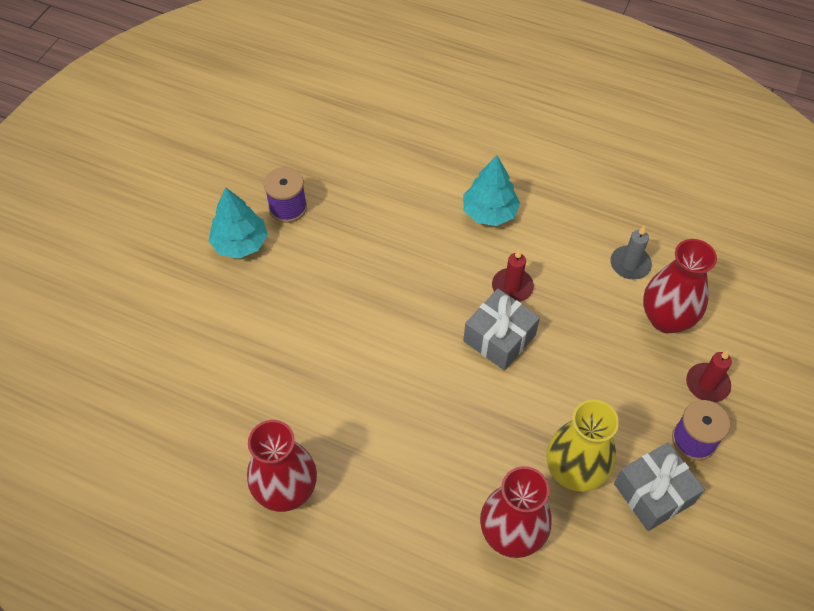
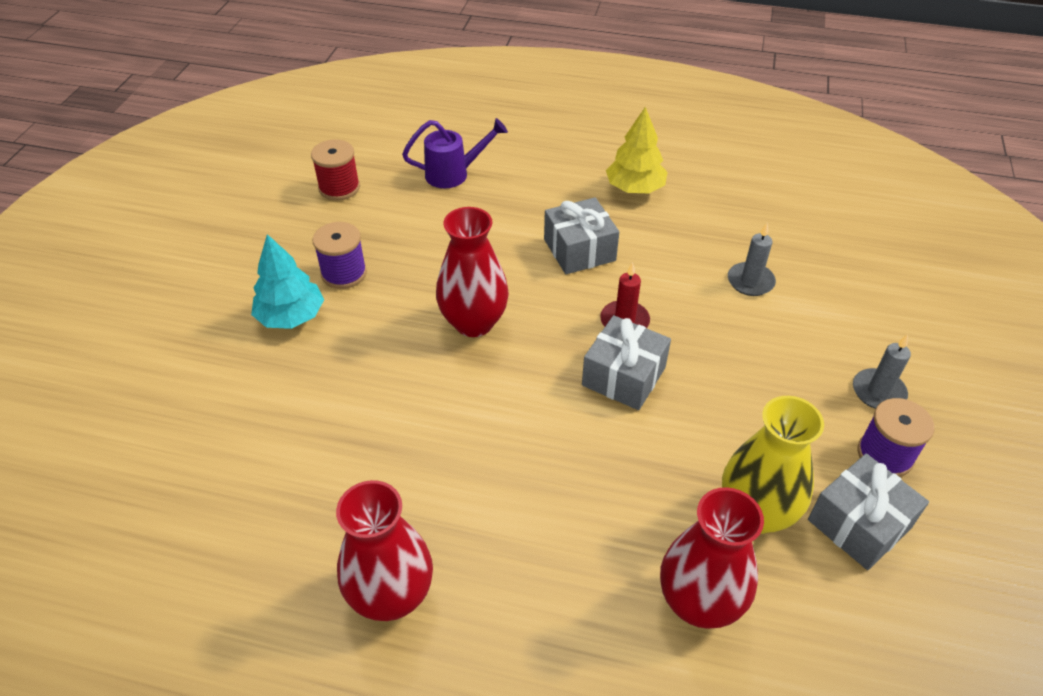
camera: 10 degrees left, 10 degrees down
(295, 120) = (339, 188): none -> red spool
(396, 118) = (454, 174): none -> purple watering can
(489, 212) = (579, 250): turquoise tree -> grey gift
(553, 155) = (635, 188): none -> yellow tree
(666, 319) = (808, 330): red vase -> red vase (474, 322)
(707, 384) = (878, 392): red candle -> grey candle

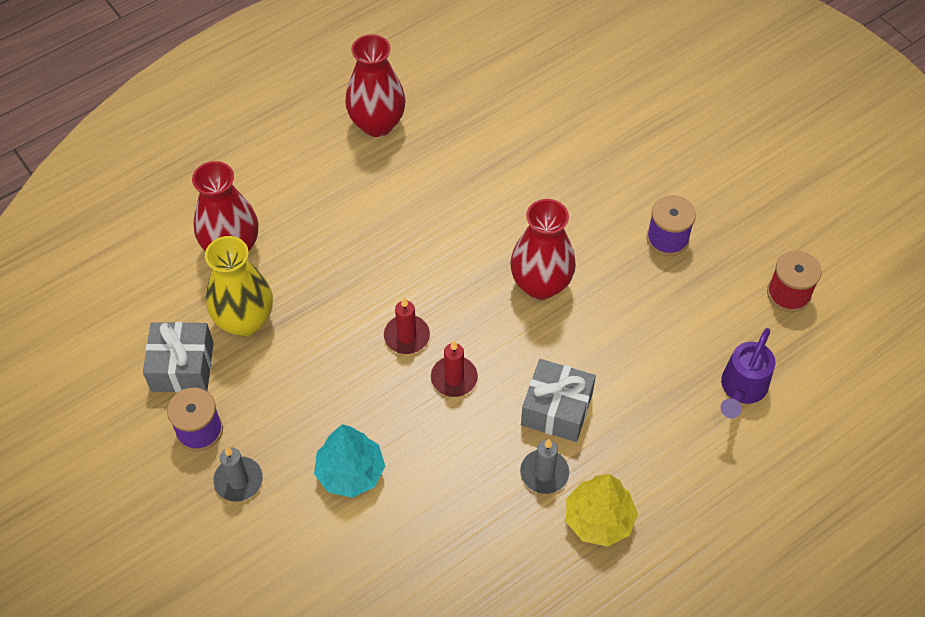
camera: 130 degrees right, 10 degrees up
(291, 317) = (645, 185): turquoise tree -> turquoise tree (350, 472)
(624, 376) = (406, 336): grey gift -> red candle
(750, 281) = (409, 502): grey candle -> grey candle (544, 473)

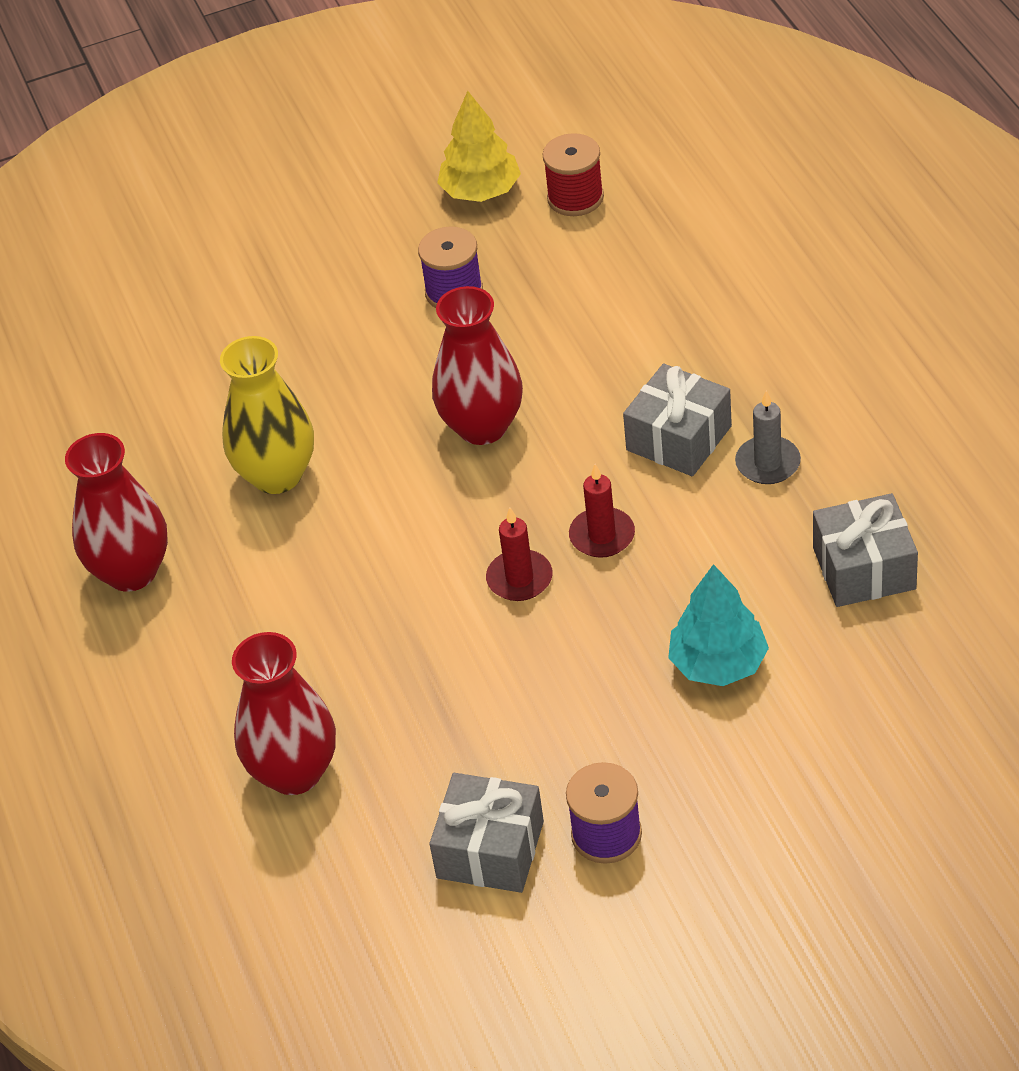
camera: 70 degrees left, 10 degrees down
(238, 480) = (700, 792): grey candle -> none
(245, 320) = (433, 765): yellow vase -> yellow vase (277, 475)
(453, 555) = (864, 568): none -> grey gift
(598, 519) = (844, 421): yellow tree -> yellow tree (481, 191)
(741, 389) = (698, 263): purple watering can -> none

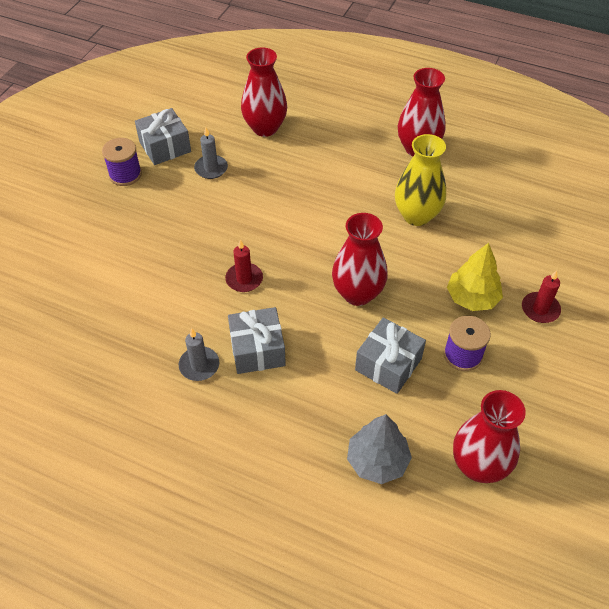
camera: 130 degrees right, 5 degrees up
(462, 750) = (211, 168): none -> grey candle
(481, 191) = (534, 430): yellow tree -> yellow tree (472, 298)
(519, 579) = (260, 239): red candle -> red candle (540, 309)
(575, 198) = (478, 465): red spool -> red vase
(670, 257) = (377, 461): none -> grey tree
(718, 663) = (137, 258): turquoise tree -> none
(864, 568) = (104, 341): grey gift -> grey gift (388, 364)

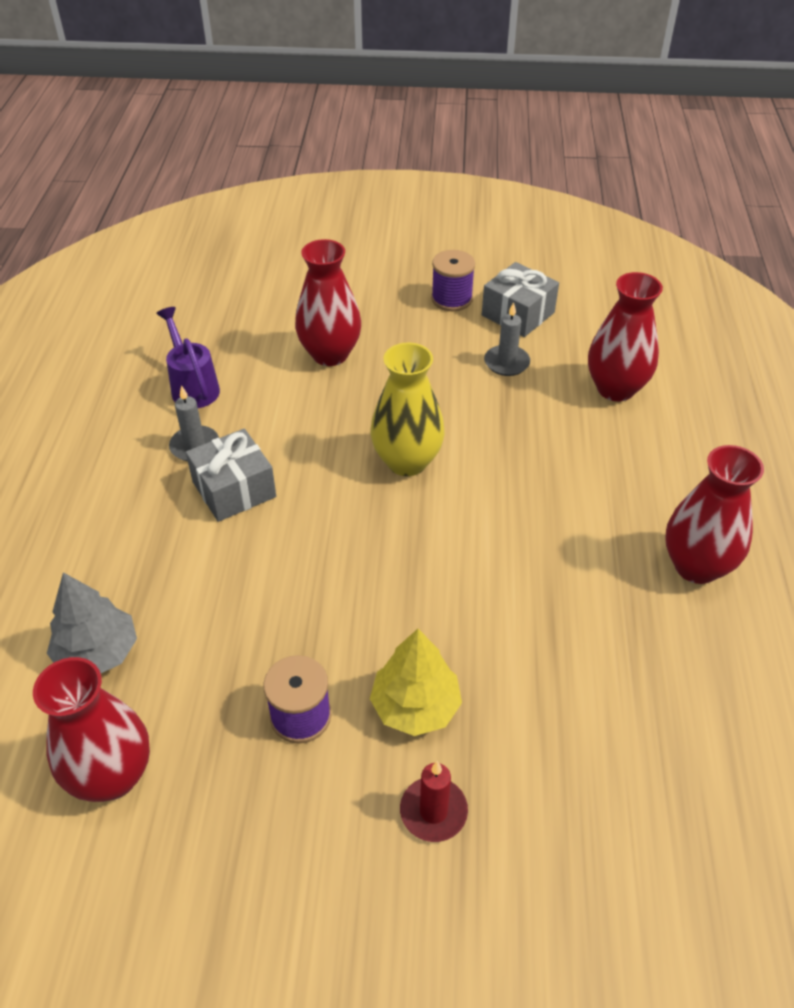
camera: 70 degrees right, 5 degrees down
(129, 354) = (193, 387): none -> purple watering can
(244, 279) = (338, 446): red candle -> none
(357, 293) = (364, 564): red vase -> red vase (330, 354)
(388, 364) = (254, 628): grey gift -> none
(416, 215) = (548, 597): yellow vase -> yellow vase (407, 461)

